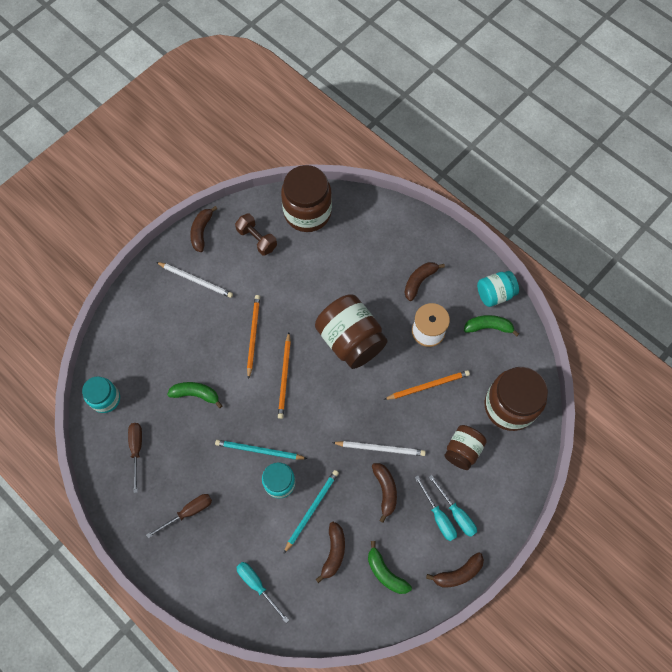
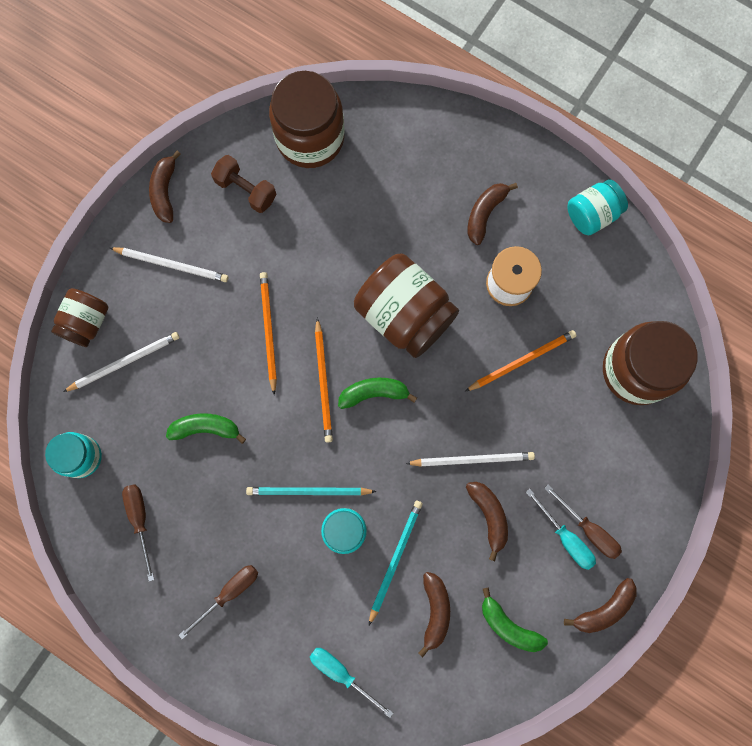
camera: 10 degrees left, 10 degrees up
(149, 340) = (124, 362): none -> white pencil
(456, 513) = (588, 529): turquoise screwdriver -> brown screwdriver
(462, 450) = (583, 442): brown jar -> brown jar (86, 322)
(488, 327) = (590, 263): green banana -> green banana (374, 393)

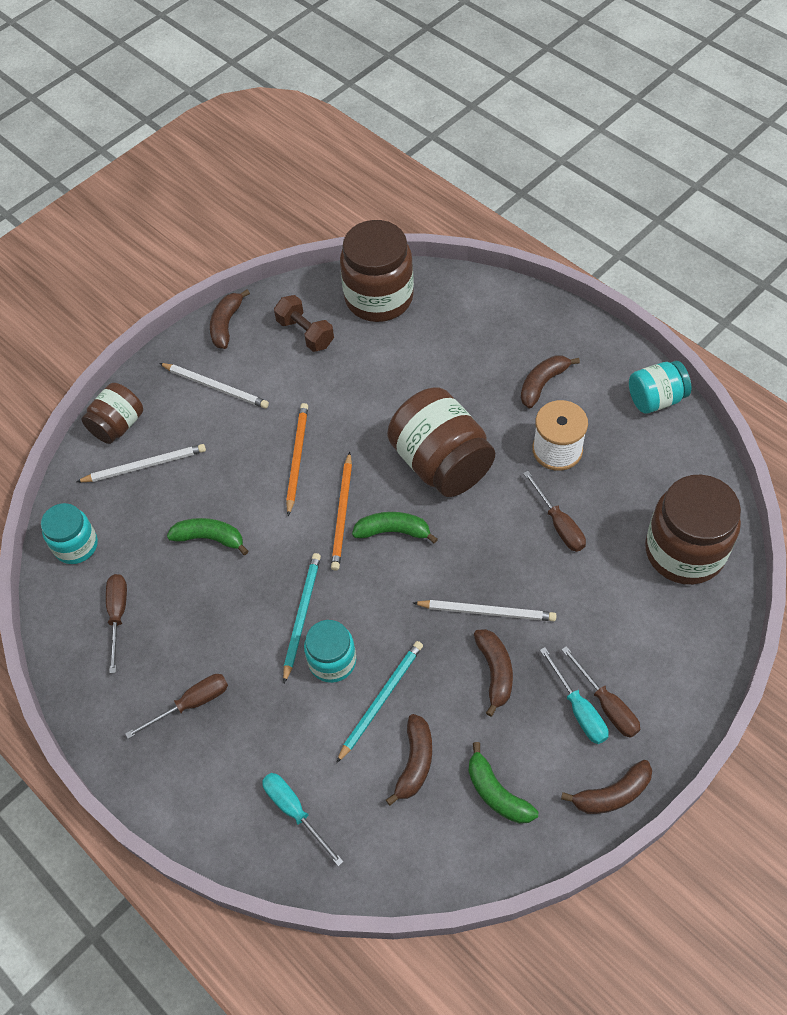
camera: 15 degrees right, 20 degrees down
(308, 491) = (302, 615): turquoise pencil -> turquoise pencil turned 90 degrees clockwise
(522, 361) = (559, 524): orange pencil -> brown screwdriver

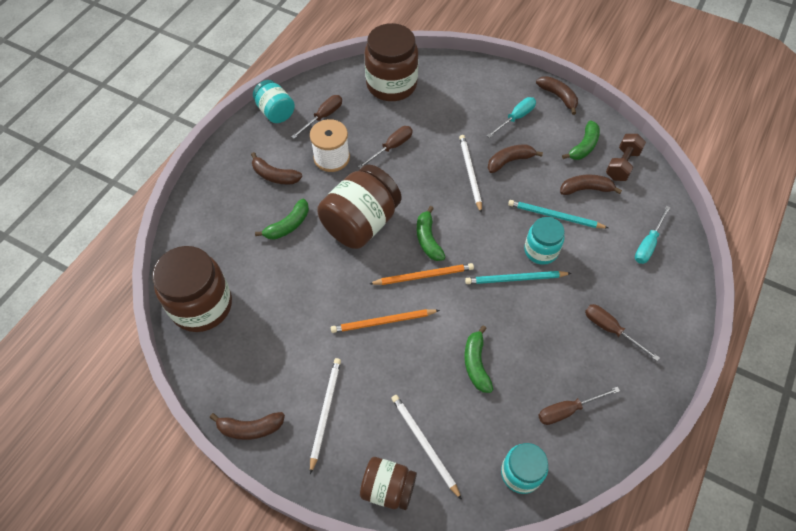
camera: 110 degrees left, 0 degrees up
(305, 333) = (250, 354): brown dumbbell -> brown dumbbell (622, 165)
(461, 387) = (288, 225): none -> green banana
(606, 704) = (507, 106): brown screwdriver -> brown screwdriver (323, 117)

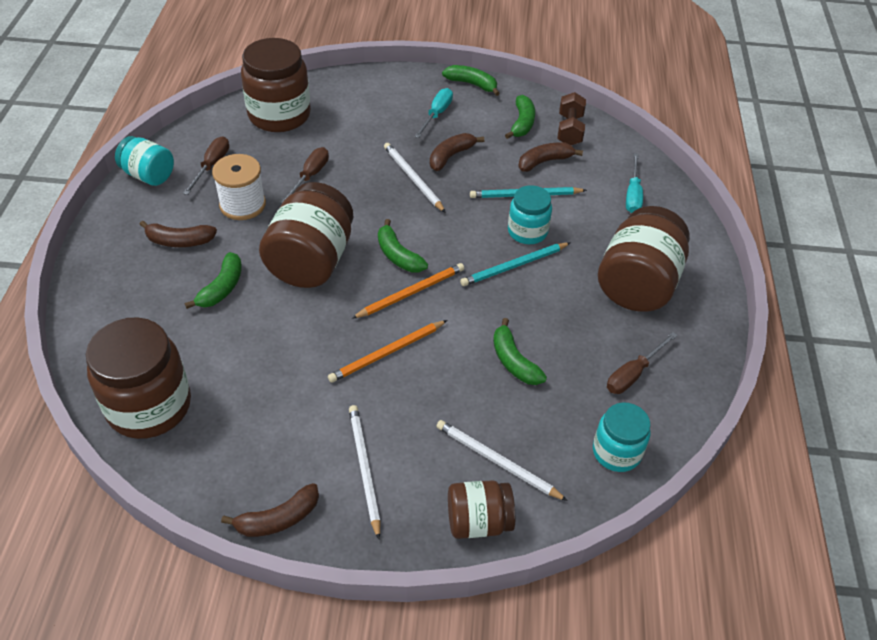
camera: 25 degrees left, 10 degrees down
(558, 97) = (472, 84): brown banana -> green banana
(611, 330) = (637, 284): brown screwdriver -> brown jar

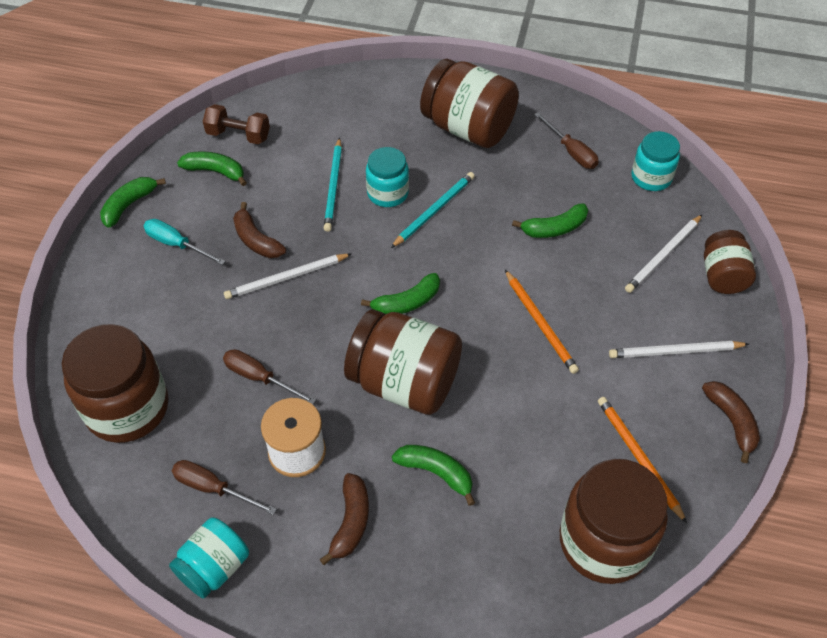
camera: 80 degrees left, 5 degrees up
(411, 293) = (461, 296): orange pencil -> orange pencil (638, 457)
(514, 266) = (434, 211): turquoise pencil -> turquoise pencil turned 120 degrees counterclockwise
(544, 162) = (284, 163): brown banana -> none
(633, 195) = (349, 107): turquoise screwdriver -> none

